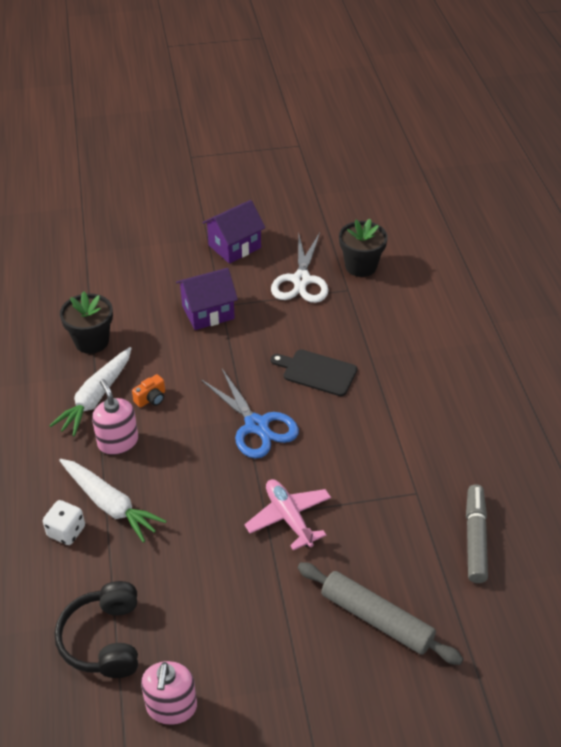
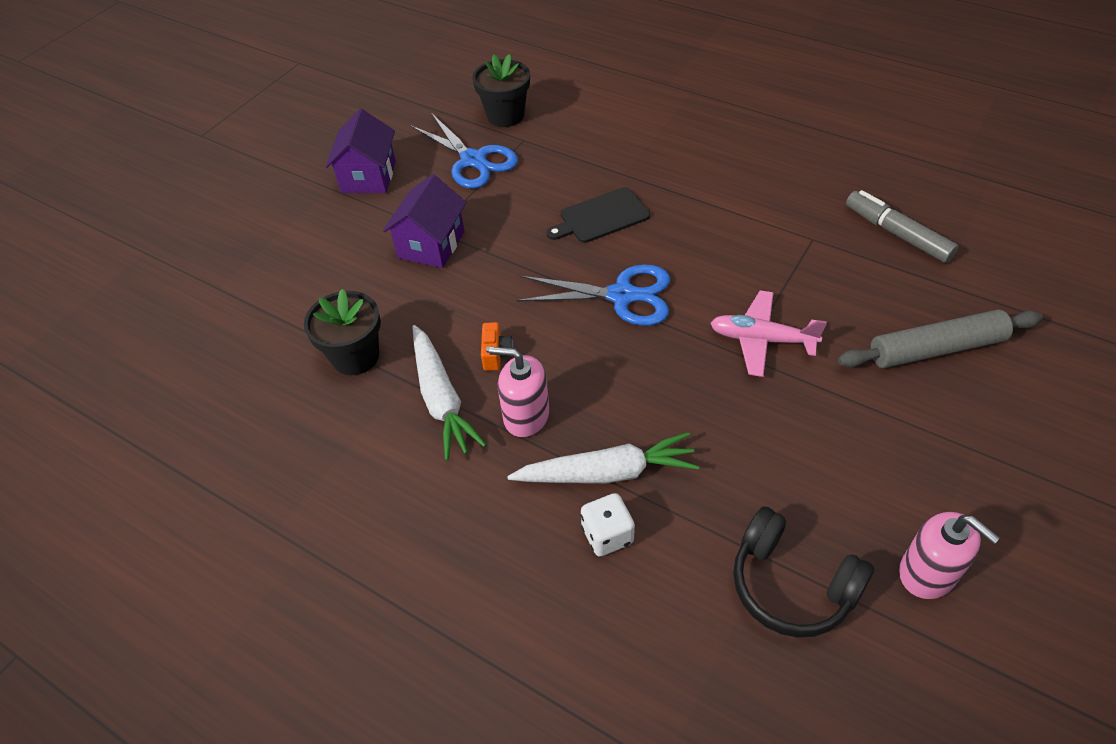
camera: 45 degrees left, 5 degrees up
(301, 280) = (473, 160): white scissors -> blue scissors

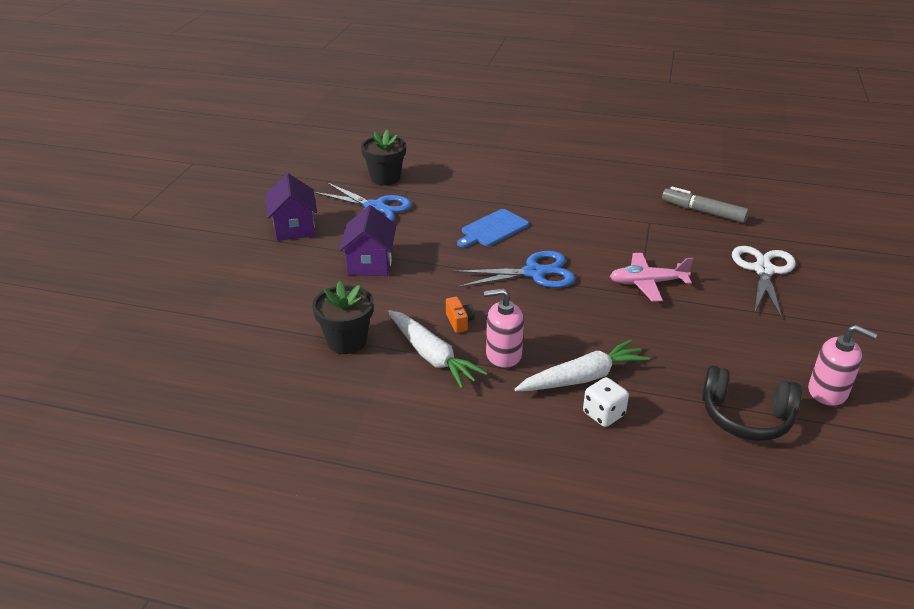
camera: 20 degrees left, 15 degrees down
(601, 216) = (493, 229): black cutting board -> blue cutting board
(936, 348) = (763, 270): grey rolling pin -> white scissors

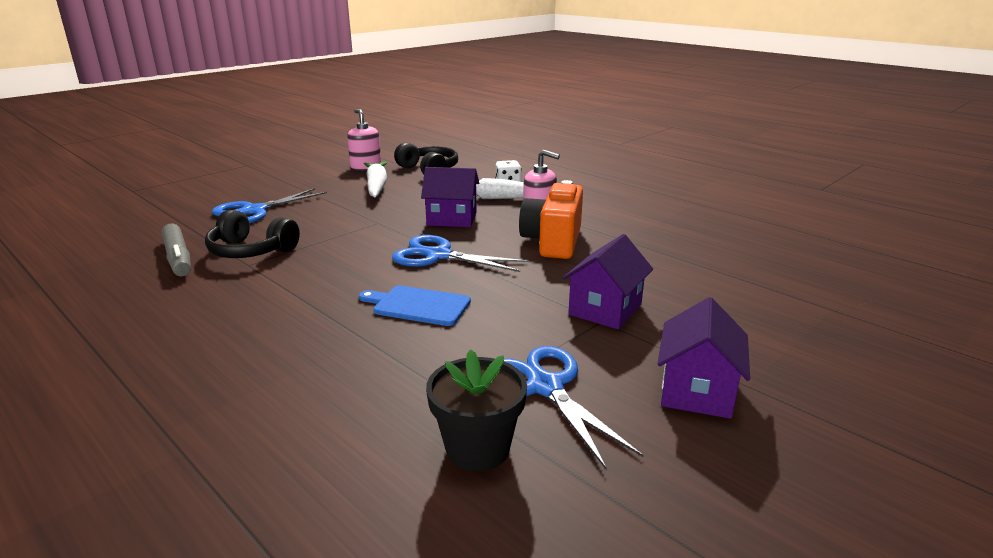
camera: 150 degrees left, 10 degrees down
(347, 341) = (667, 253): black flower pot -> none
(432, 356) = (597, 229): white carrot -> white carrot (376, 186)
(459, 322) = (553, 242): orange camera -> orange camera, size x2.44
(493, 229) = (418, 305): blue cutting board -> blue cutting board turned 150 degrees counterclockwise
(583, 323) = (452, 219): none -> purple house
(647, 283) = (357, 226): pink plane -> none
(671, 232) = (251, 251): none -> black headphones
(763, 270) = (254, 211): white scissors -> blue scissors

